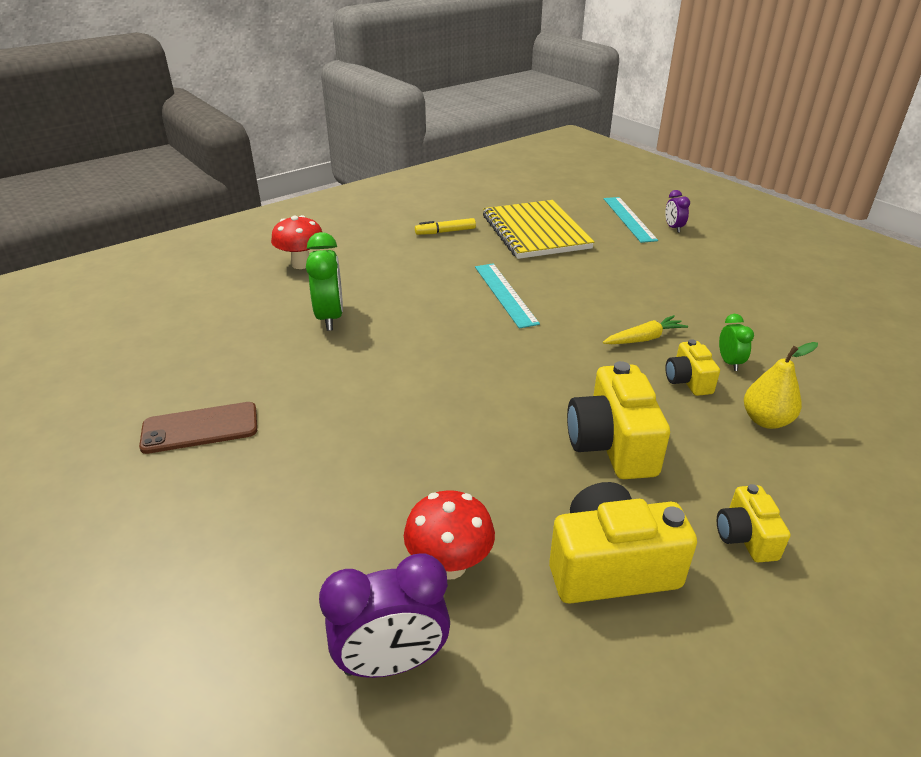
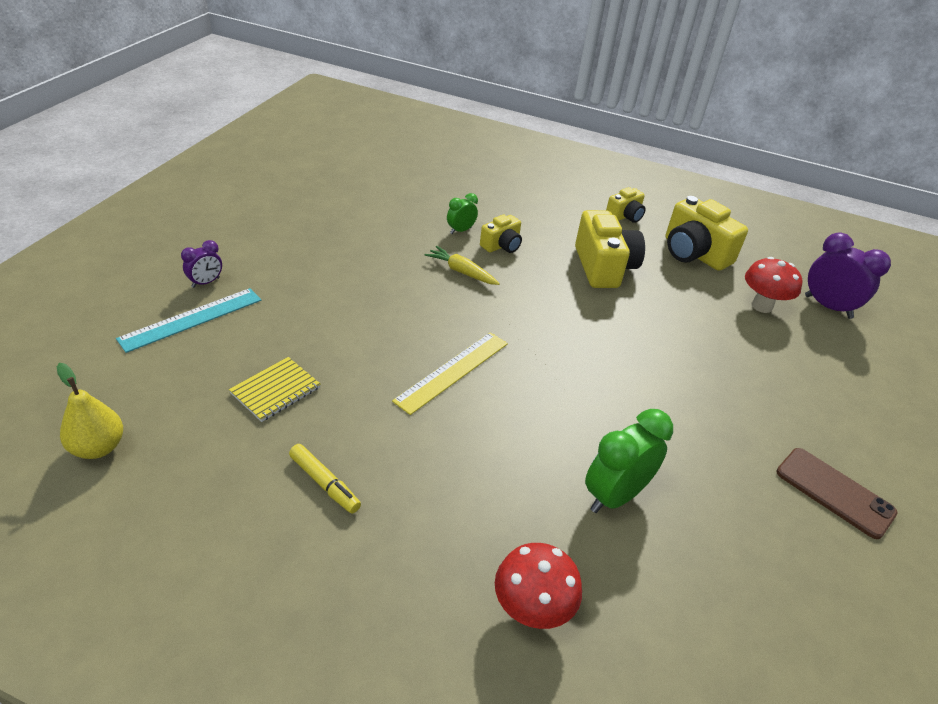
camera: 125 degrees left, 5 degrees up
(505, 294) = (452, 371): turquoise ruler -> yellow ruler
(535, 232) = (275, 390): yellow notebook -> yellow notebook, size x0.48
(612, 445) = (603, 267): yellow camera -> yellow camera turned 60 degrees counterclockwise
(766, 420) = (517, 214): yellow pear -> yellow pear (98, 447)

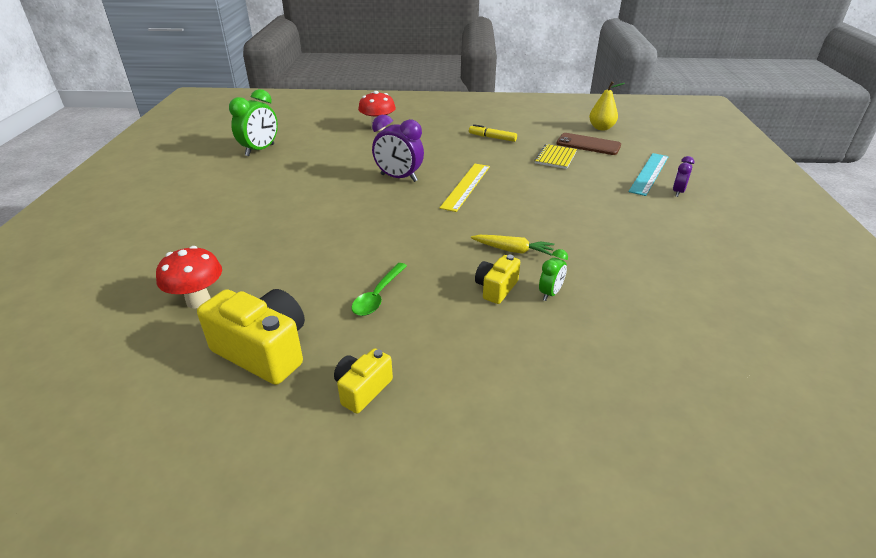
camera: 165 degrees right, 5 degrees down
(603, 267) = (378, 296): yellow camera -> green spoon
(615, 496) = (346, 160): green clock -> green clock (260, 150)
(828, 307) = (111, 323): purple clock -> purple clock (399, 178)
(834, 492) = (208, 185): brown phone -> brown phone (588, 144)

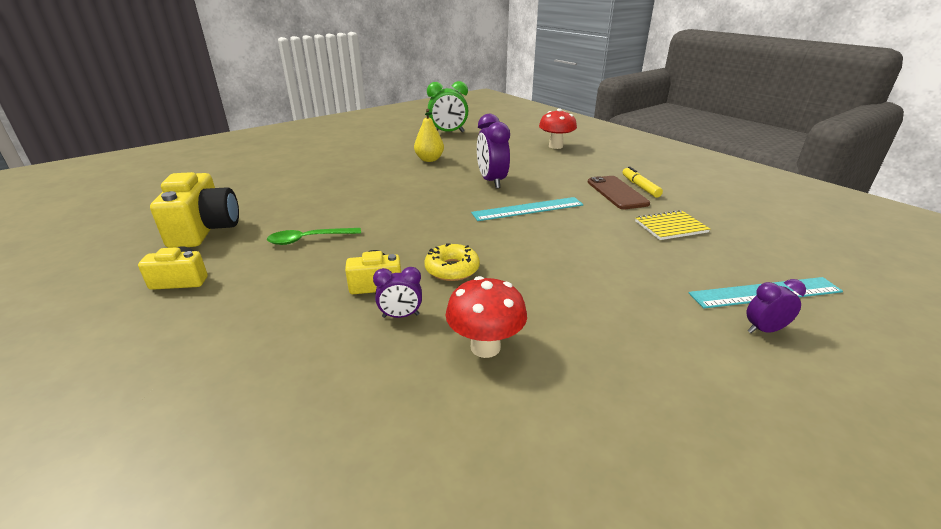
camera: 50 degrees right, 5 degrees down
(198, 301) = (245, 190): red mushroom -> red mushroom (485, 347)
(466, 186) = (528, 209): yellow ruler -> turquoise ruler
(513, 250) = (452, 269): yellow carrot -> yellow donut
(550, 293) = (400, 316): green clock -> purple clock
(588, 144) = (742, 233): brown phone -> brown phone (617, 193)
(601, 128) = (801, 226): yellow pear -> yellow pear (429, 159)

